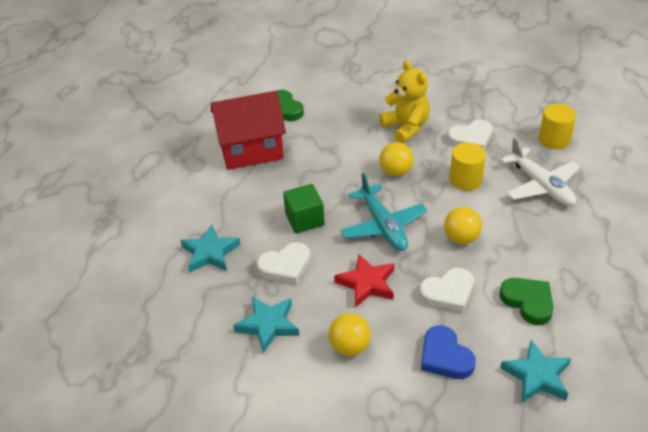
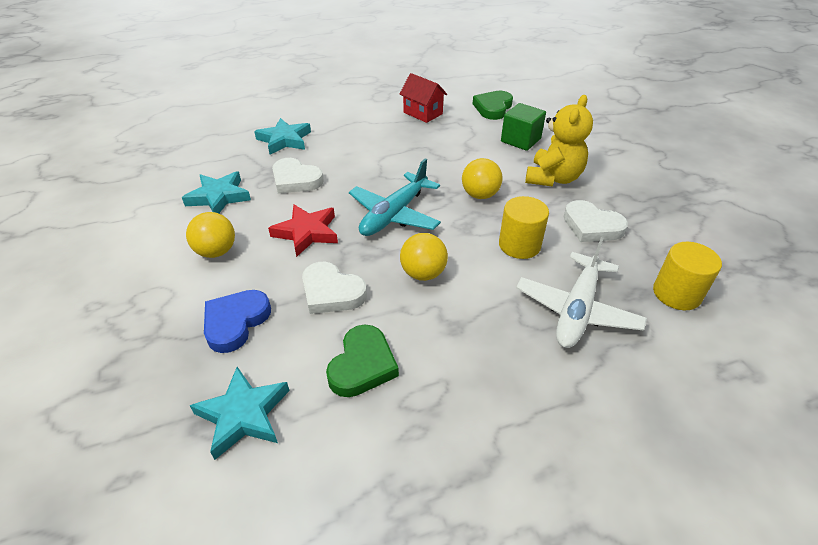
camera: 55 degrees right, 0 degrees up
(251, 150) = (423, 113): red house -> red house, size x0.56
(304, 220) = (362, 168): green cube -> green cube (520, 140)

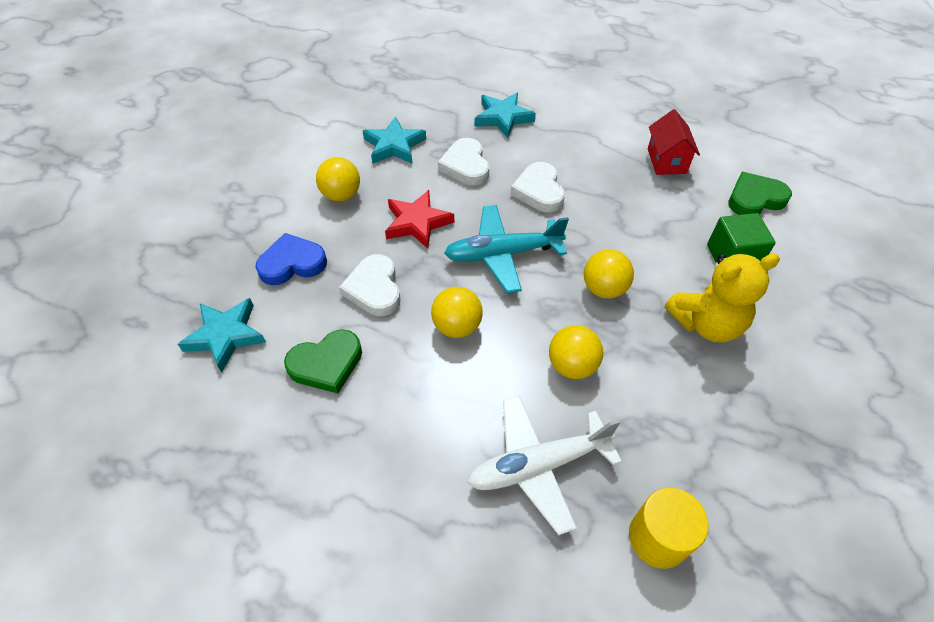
camera: 45 degrees right, 10 degrees up
(519, 245) = (572, 365): yellow cylinder -> yellow ball
(591, 226) = (672, 403): white heart -> white heart (539, 191)

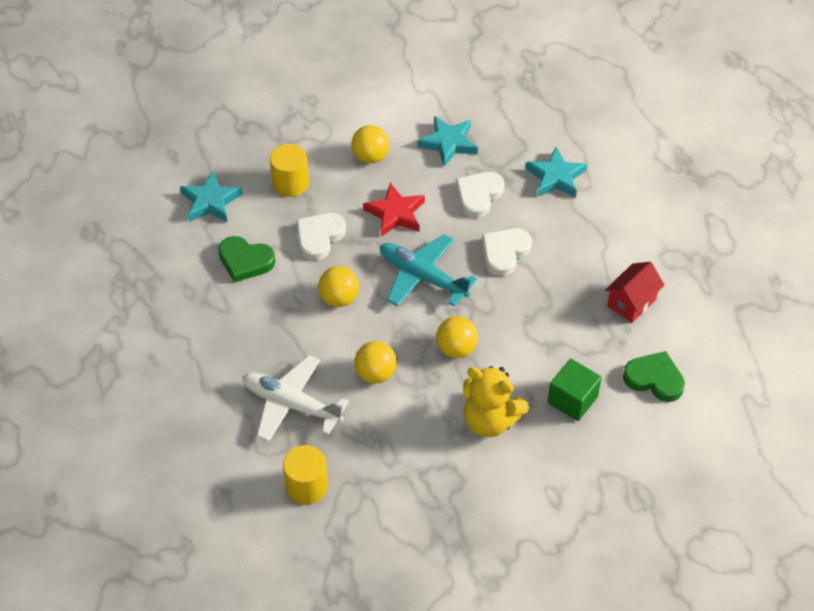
camera: 45 degrees right, 0 degrees up
(292, 263) = (290, 183): blue heart -> yellow cylinder

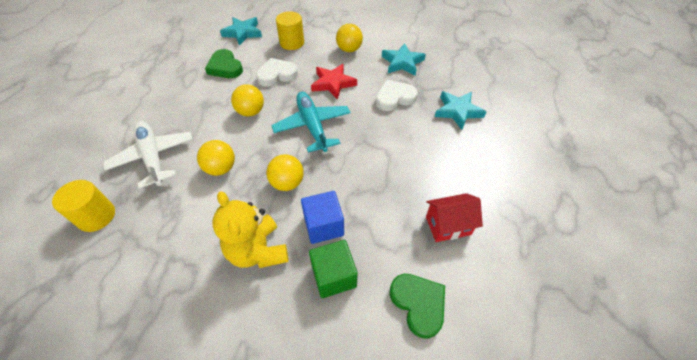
camera: 35 degrees right, 0 degrees up
(504, 253) = (380, 139): white heart -> none
(527, 366) = (323, 225): none -> blue cube

